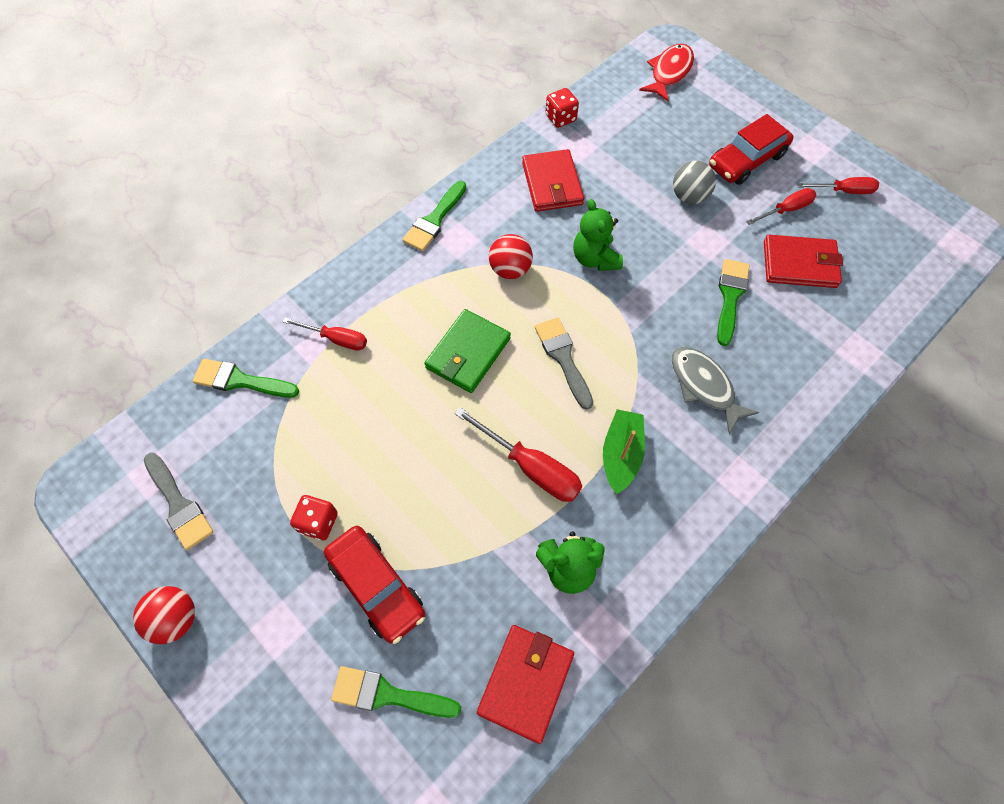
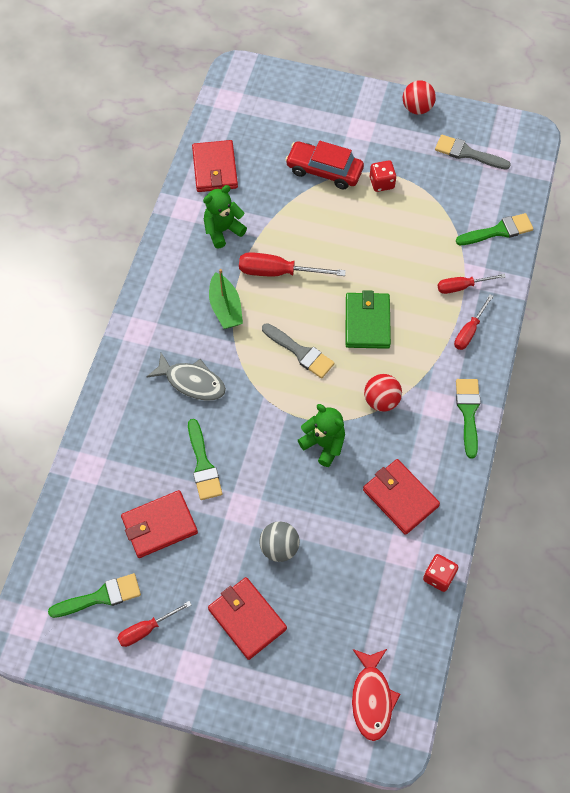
camera: 150 degrees right, 0 degrees up
(388, 695) = (282, 131): green brush -> green brush (100, 597)
(746, 160) = (247, 619): red car -> red wallet
(786, 210) = (191, 578): red screwdriver -> red screwdriver (469, 331)

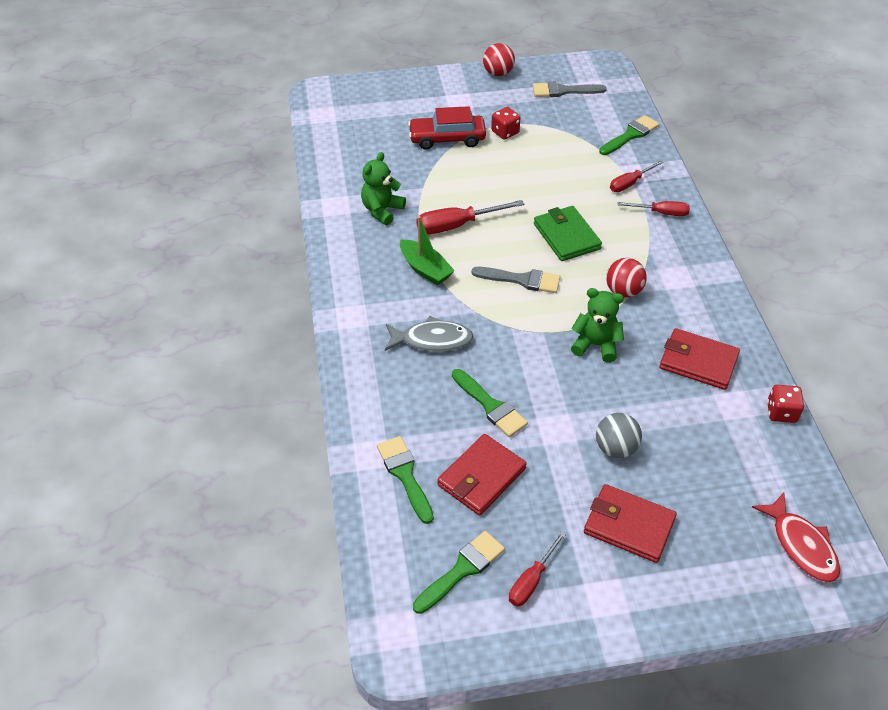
camera: 25 degrees left, 15 degrees down
(215, 169) = (343, 167): red wallet -> none
(468, 412) = (707, 273): green brush -> green brush (405, 475)
(469, 331) = (661, 213): red screwdriver -> red screwdriver turned 90 degrees counterclockwise

